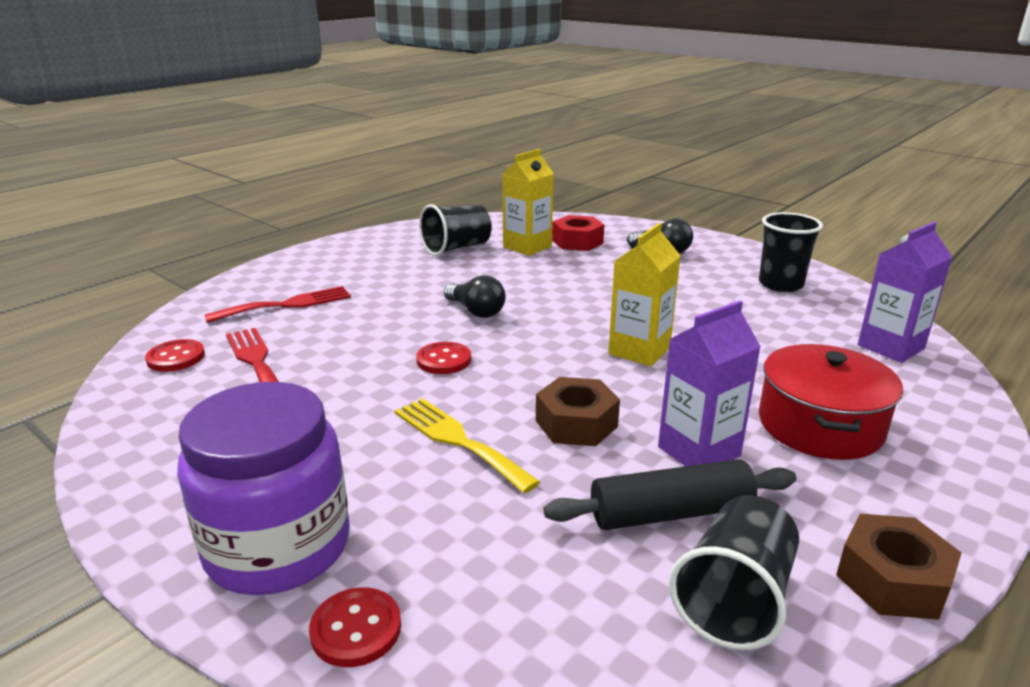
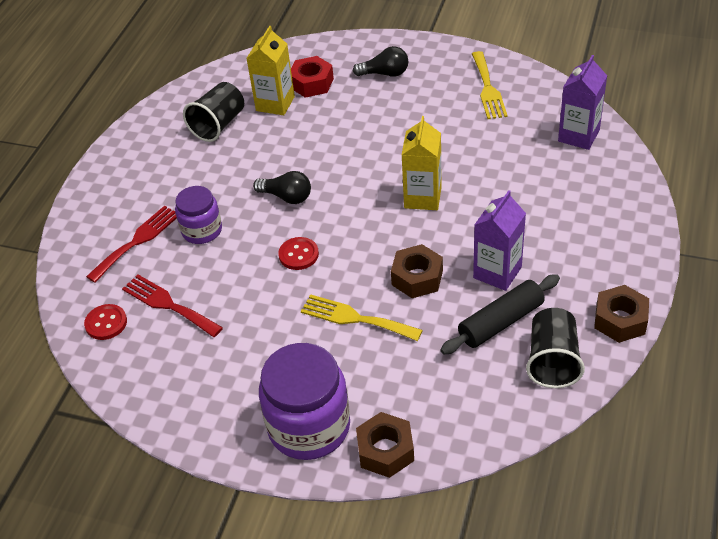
camera: 20 degrees left, 20 degrees up
(356, 629) = (385, 451): red button -> brown nut
(359, 313) = (202, 230): none -> purple jar
(780, 284) = (488, 89): black cup -> yellow fork
(820, 425) = (556, 225): red pot -> none

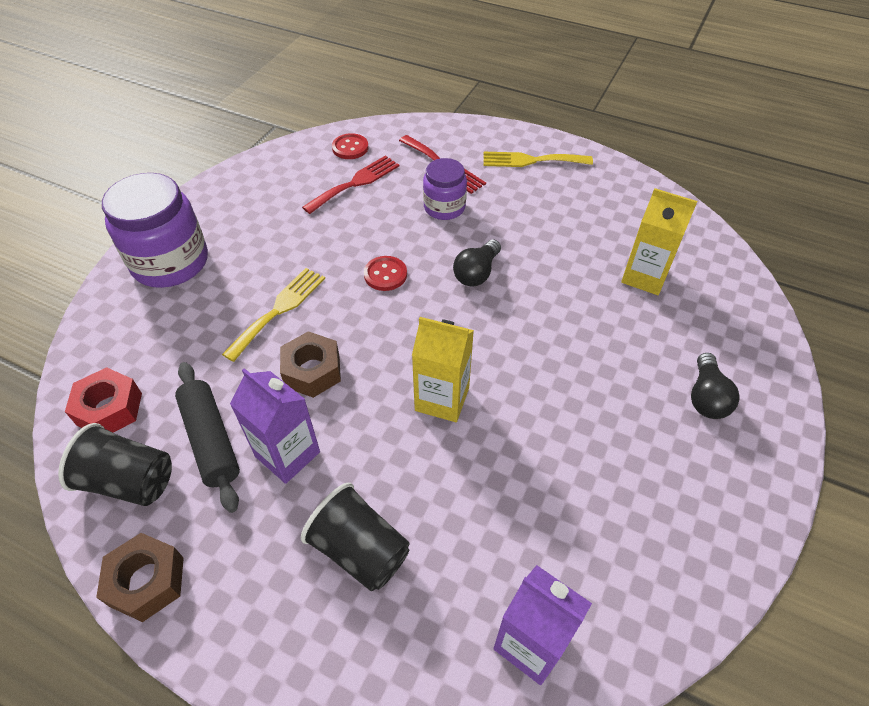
camera: 95 degrees right, 5 degrees up
(218, 125) = (609, 227): black cup -> black cup (360, 549)
(311, 83) = (685, 315): red nut -> red nut (109, 409)
(385, 451) = (112, 311): brown nut -> none
(488, 89) = (665, 528): yellow fork -> yellow fork (531, 160)

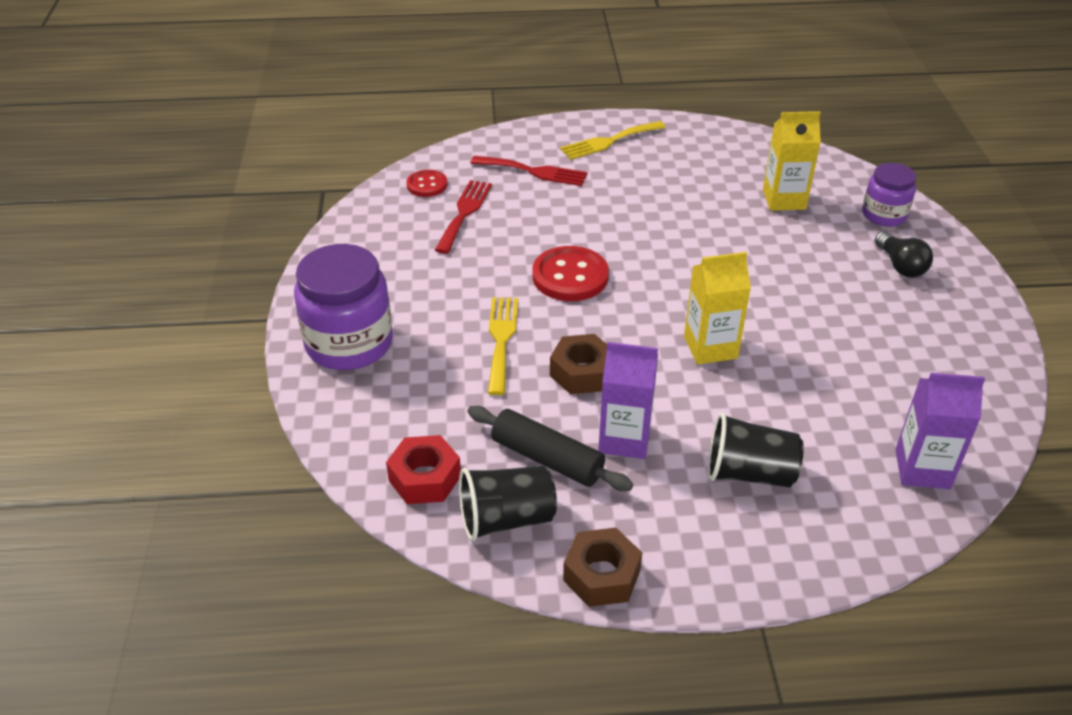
camera: 30 degrees left, 10 degrees down
(385, 275) = (570, 276): red button -> red button, size x1.69
(444, 207) = (569, 205): purple jar -> purple jar (884, 215)
(477, 273) = (648, 246): black light bulb -> none

